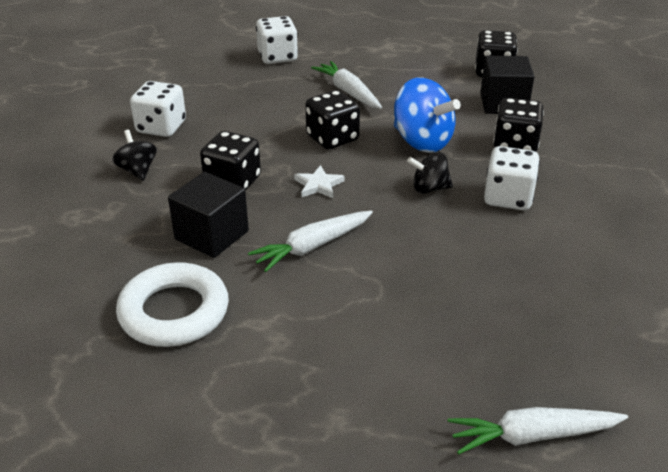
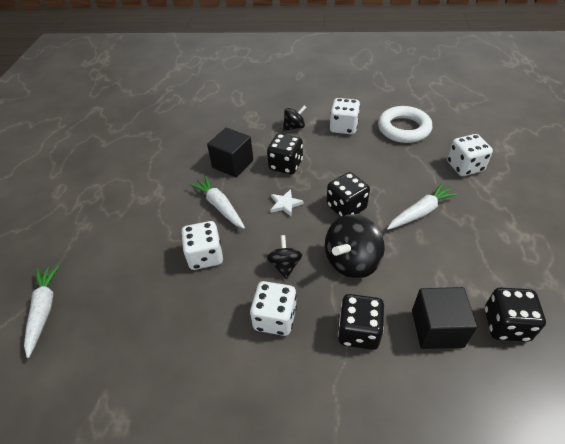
camera: 90 degrees right, 10 degrees up
(174, 312) = (172, 160): white ring -> white ring (403, 129)
(414, 257) = (205, 256): none -> white dice
(422, 142) = (351, 261): blue spinning top -> black spinning top

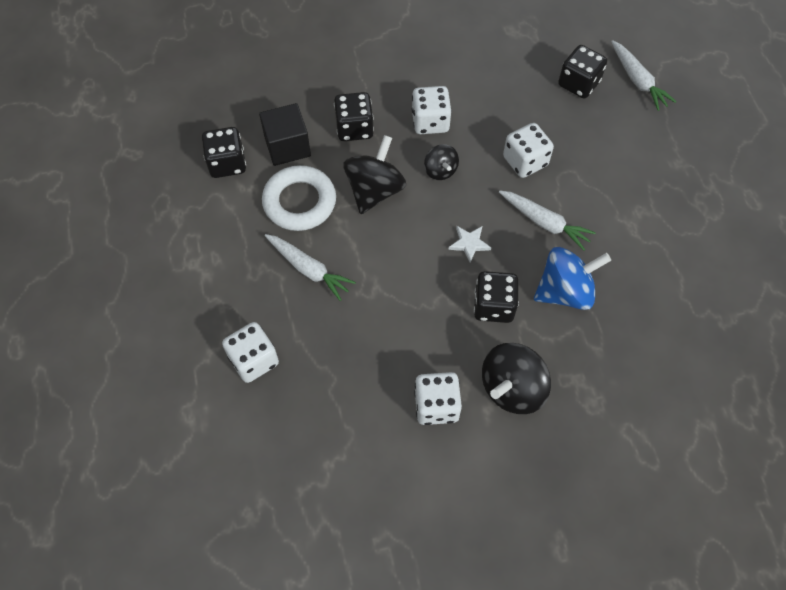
camera: 160 degrees right, 15 degrees up
(233, 164) = (565, 291): black cube -> blue spinning top
(294, 127) = (512, 388): black spinning top -> black spinning top, size x1.76
(346, 207) = (396, 256): black dice -> black dice (578, 83)
(403, 129) = (343, 424): white ring -> white ring (299, 202)
(420, 212) = (308, 269): white carrot -> white carrot turned 90 degrees counterclockwise

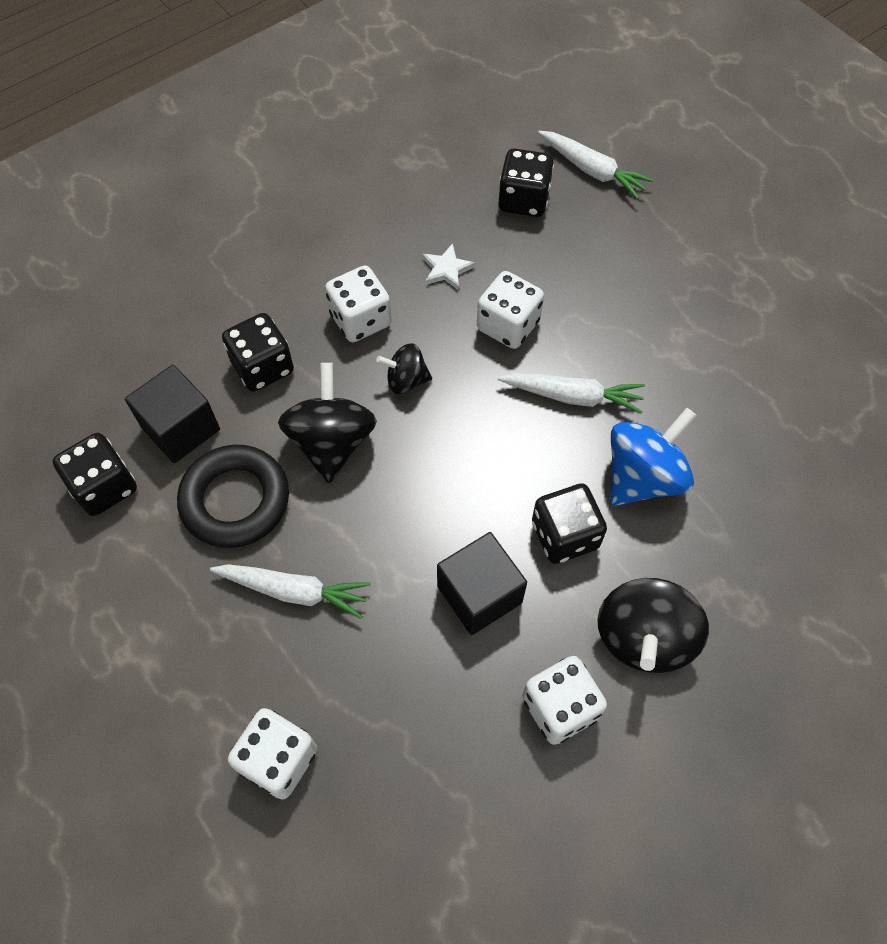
camera: 25 degrees left, 0 degrees up
(299, 202) = (235, 500): white ring -> black ring
(420, 318) = (479, 594): none -> black cube
(440, 171) = (406, 380): black spinning top -> black spinning top turned 135 degrees clockwise
(469, 244) = (492, 464): white star -> white star (446, 269)

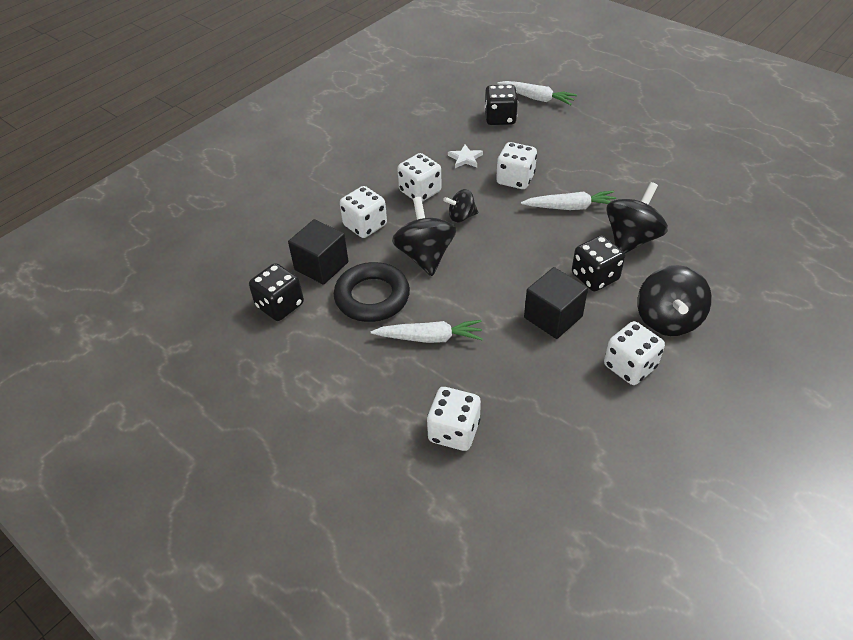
camera: 10 degrees left, 15 degrees down
(263, 367) = (365, 225): black dice -> white dice
(643, 477) = (631, 239): blue spinning top -> black spinning top

